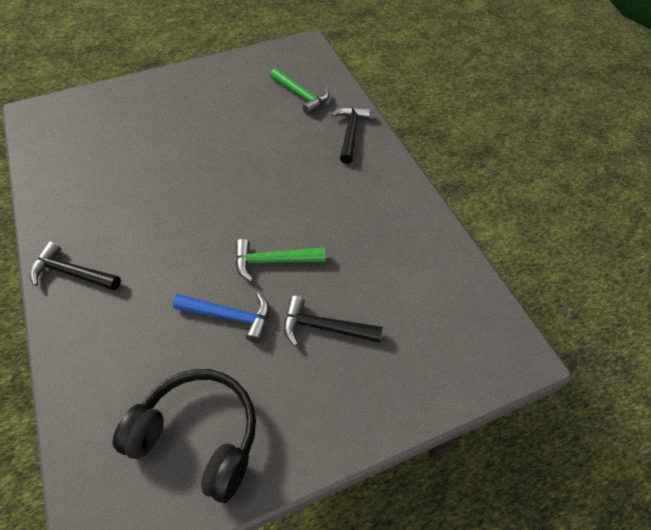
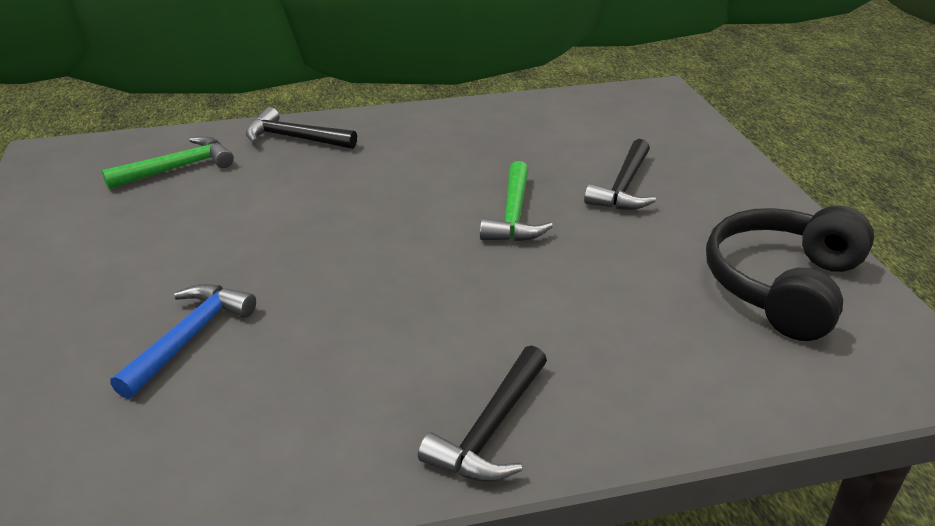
camera: 80 degrees left, 20 degrees down
(229, 316) = (602, 255): blue hammer -> blue hammer (189, 338)

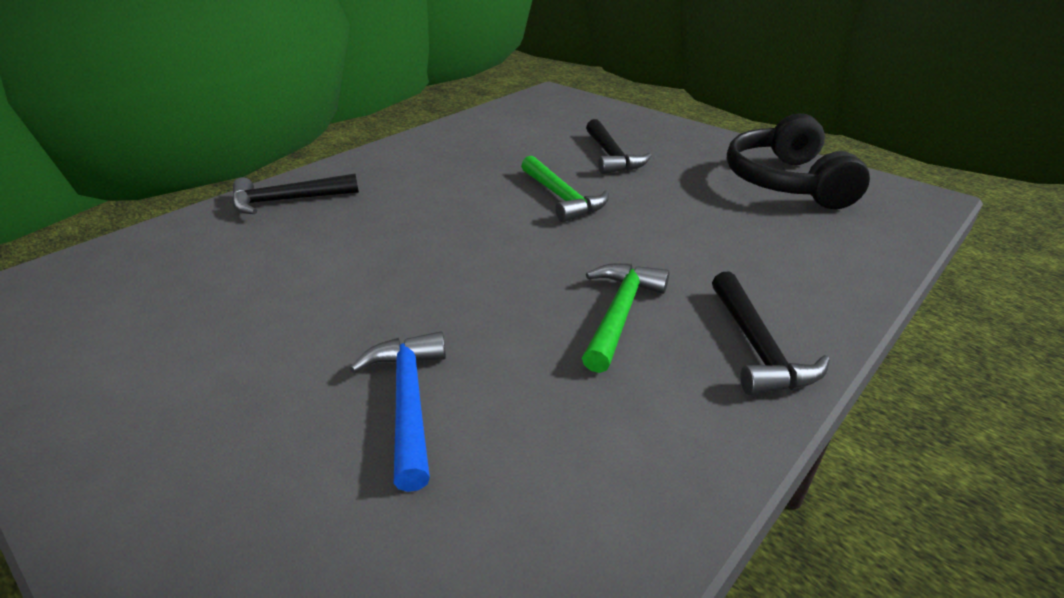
camera: 35 degrees left, 0 degrees up
(177, 168) = (185, 262): green hammer -> green hammer (619, 314)

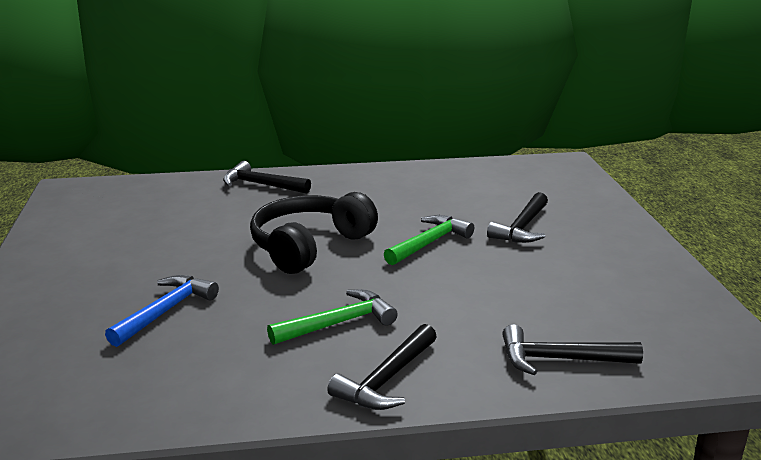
camera: 40 degrees right, 10 degrees down
(562, 198) = (429, 243): green hammer -> green hammer turned 150 degrees counterclockwise
(787, 182) = (639, 299): black headphones -> black headphones (309, 246)
(831, 255) = (560, 359): none -> black hammer

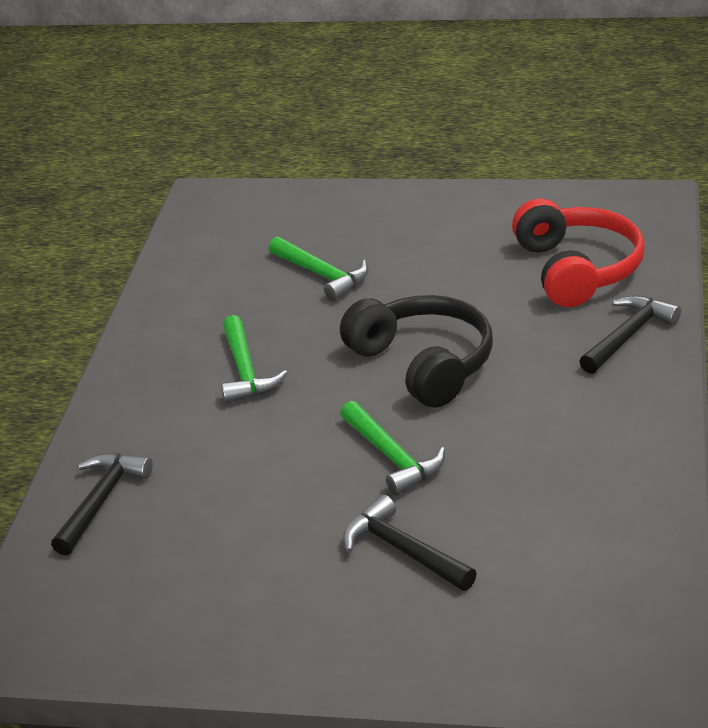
camera: 110 degrees right, 10 degrees up
(165, 311) = (322, 275): blue hammer -> green hammer
(171, 206) = (577, 269): none -> red headphones
(387, 379) = (139, 390): black hammer -> none

